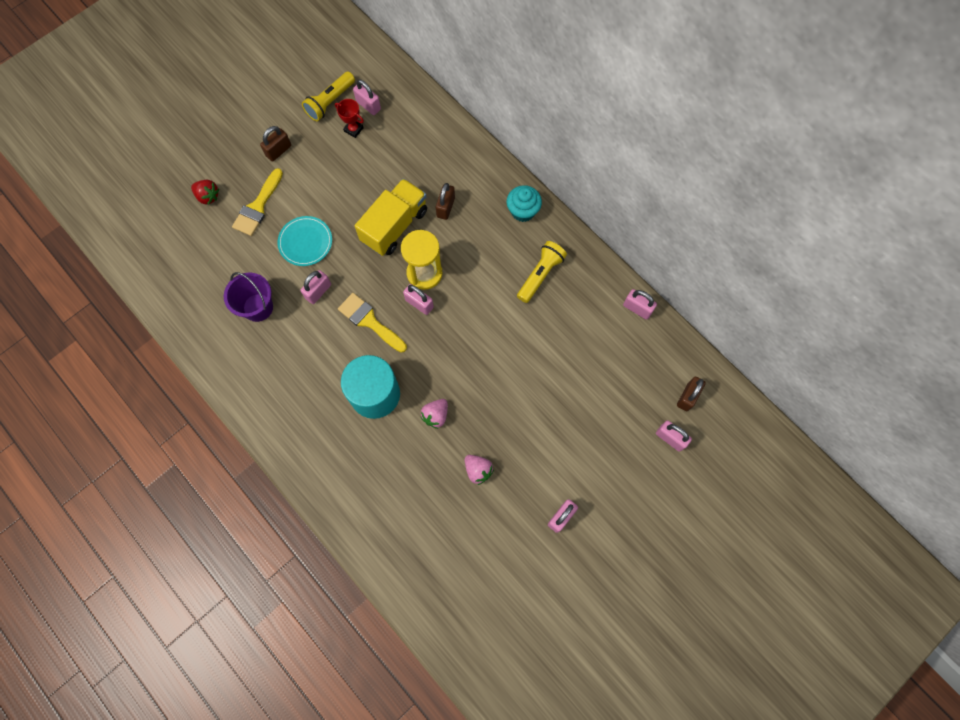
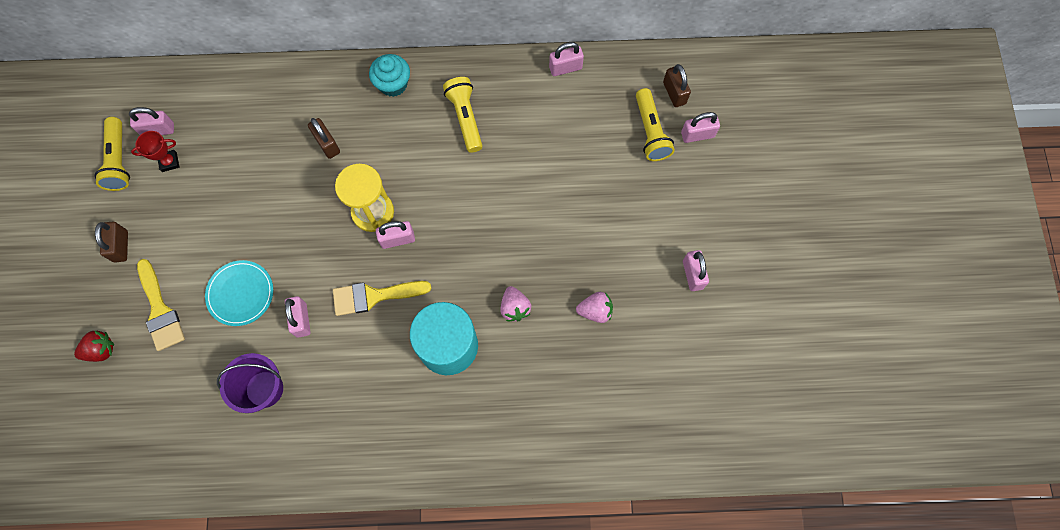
camera: 50 degrees left, 0 degrees up
(394, 226) = (302, 202): yellow truck -> none
(642, 404) = (650, 132): none -> yellow flashlight

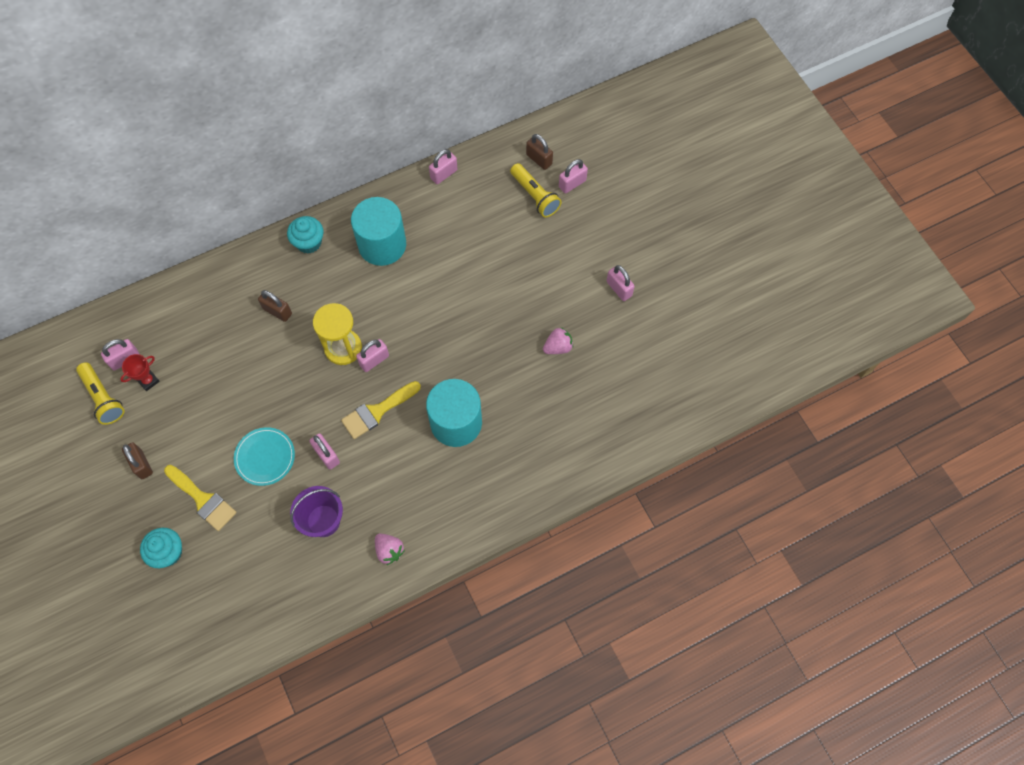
camera: 25 degrees left, 5 degrees down
(101, 350) = (168, 552): red strawberry -> turquoise cupcake
(465, 118) = (382, 245): yellow flashlight -> turquoise cylinder
(515, 308) = (494, 372): pink strawberry -> pink strawberry (389, 550)

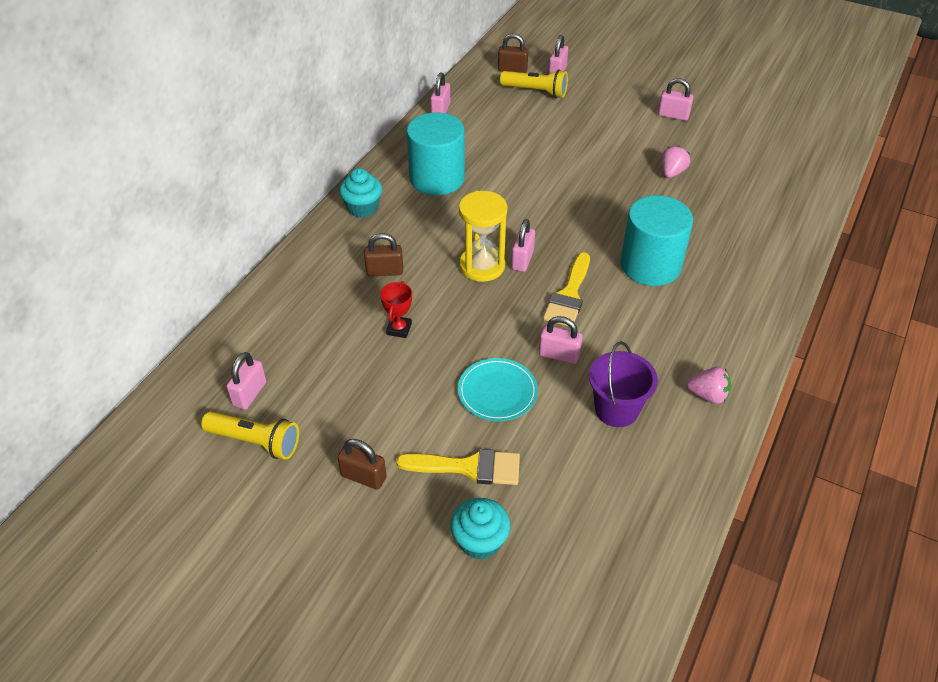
camera: 35 degrees left, 20 degrees down
(148, 380) = (297, 398): red trophy -> red trophy (399, 329)

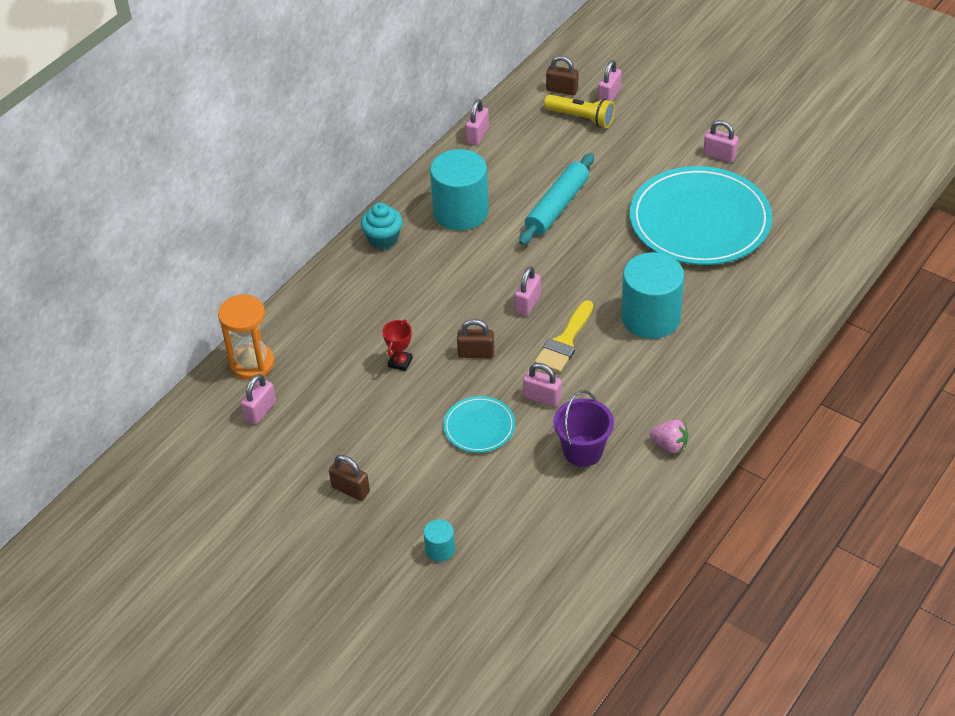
camera: 10 degrees right, 0 degrees up
(236, 342) = (252, 363): none -> orange hourglass
(255, 442) = (262, 453): yellow flashlight -> none
(385, 271) = (395, 305): brown padlock -> brown padlock (476, 353)
(468, 467) = (441, 489): yellow brush -> none
(480, 541) = (440, 549): turquoise cupcake -> turquoise cylinder
(482, 266) = (488, 307): yellow hourglass -> none
(531, 168) = (557, 206): none -> turquoise rolling pin
(672, 172) = (699, 220): pink strawberry -> turquoise plate

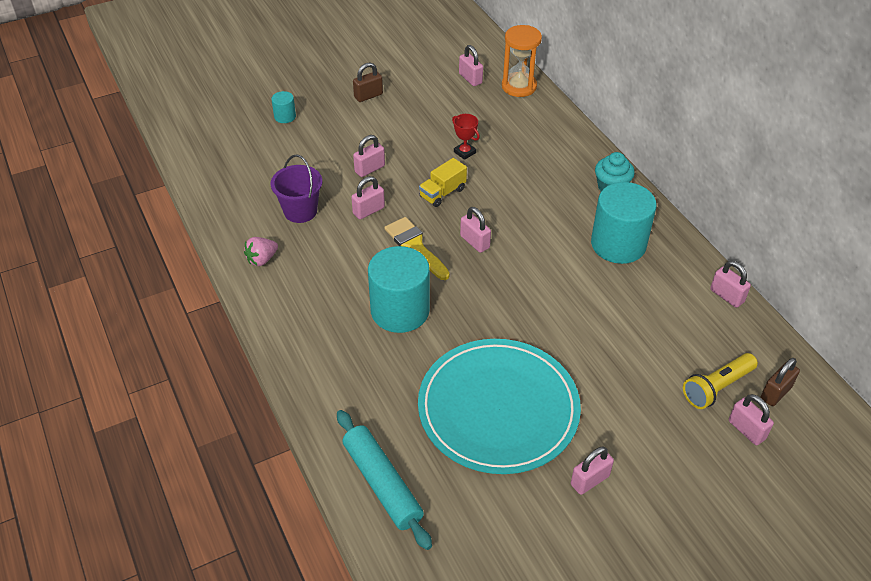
camera: 115 degrees right, 0 degrees up
(476, 353) = (442, 193): brown padlock -> yellow truck
(479, 427) = (369, 169): turquoise plate -> pink padlock
(557, 206) = (586, 310): turquoise rolling pin -> turquoise rolling pin (382, 484)

